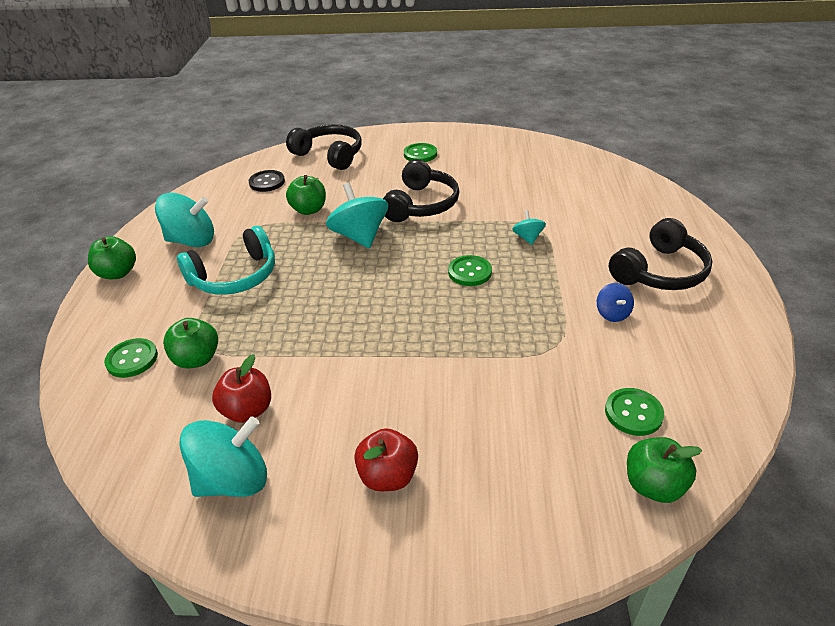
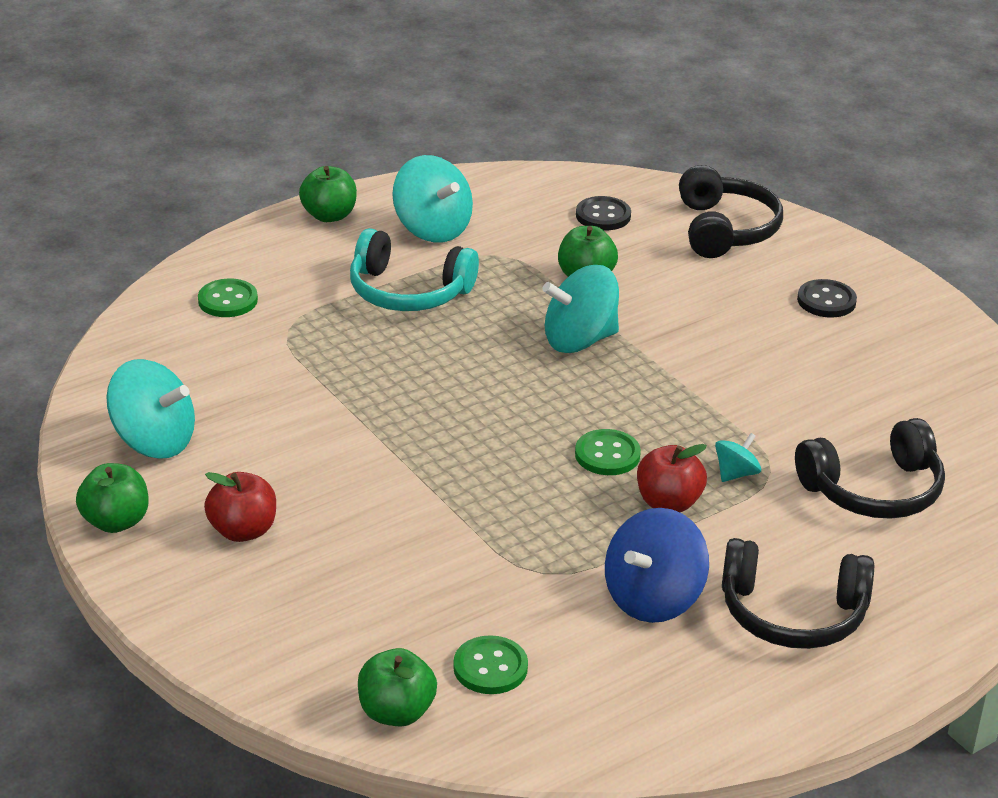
camera: 50 degrees right, 5 degrees down
(197, 359) = (267, 338): green apple -> green apple (116, 522)
(247, 410) = (237, 406): red apple -> red apple (668, 503)
(360, 236) = (579, 340): turquoise spinning top -> turquoise spinning top turned 135 degrees counterclockwise
(420, 154) = (826, 301): green button -> black button
(421, 204) = (704, 356): black headphones -> black headphones (873, 490)
(612, 313) = (653, 598): blue spinning top -> blue spinning top, size x1.97

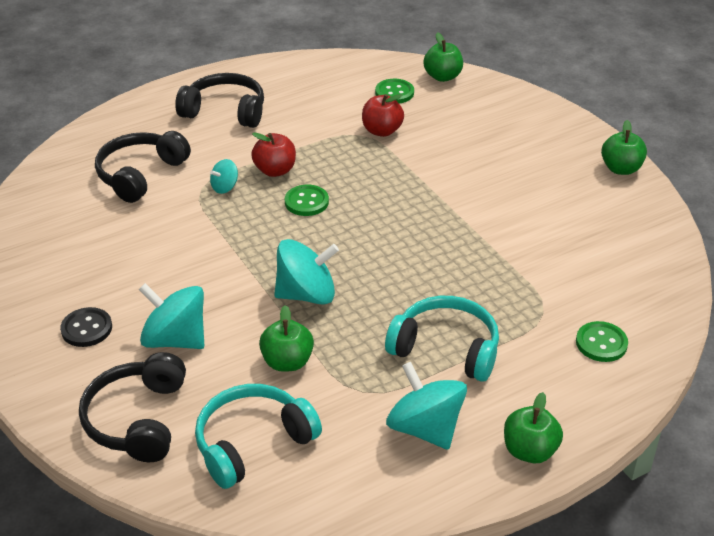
camera: 175 degrees left, 5 degrees up
(154, 441) = (617, 219): turquoise spinning top -> turquoise spinning top (175, 339)
(243, 531) = (540, 161): red apple -> red apple (382, 131)
(603, 216) = (252, 443): black button -> turquoise headphones
(653, 598) = (300, 120): blue spinning top -> none
(873, 490) = (140, 174): black headphones -> black headphones turned 45 degrees counterclockwise

